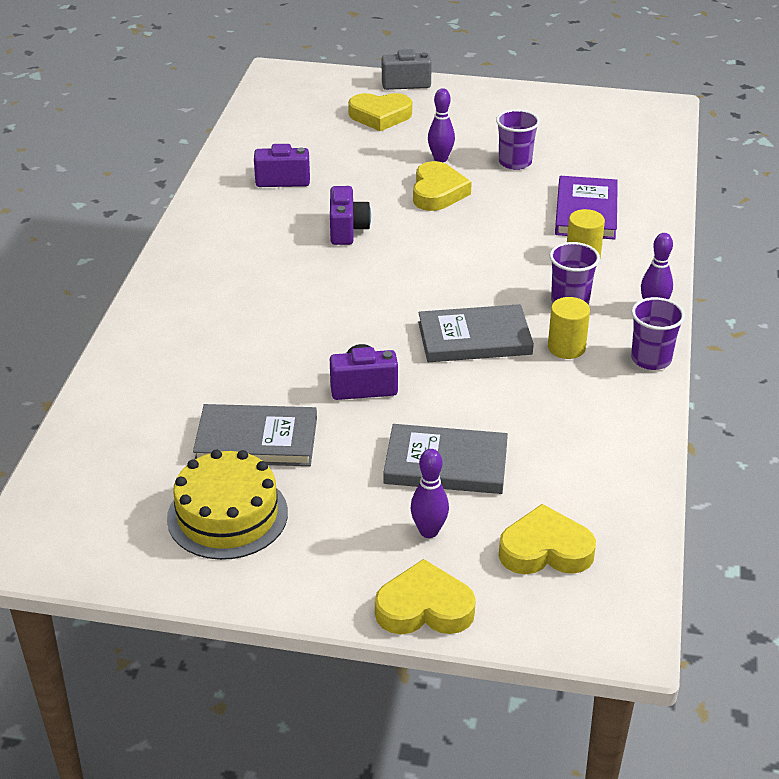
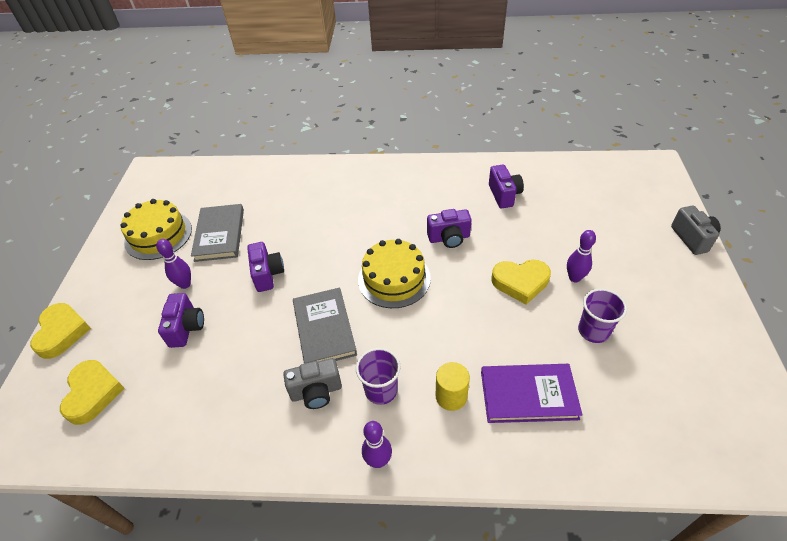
camera: 85 degrees right, 10 degrees up
(380, 116) = (625, 231): yellow heart -> none
(405, 279) = (394, 279): none -> yellow cake
(429, 531) = (125, 327): purple bowling pin -> purple bowling pin (185, 284)
(446, 464) = (186, 328): grey book -> purple camera
(566, 348) = (316, 392): yellow cylinder -> grey camera
(651, 359) = (303, 460): purple cup -> none

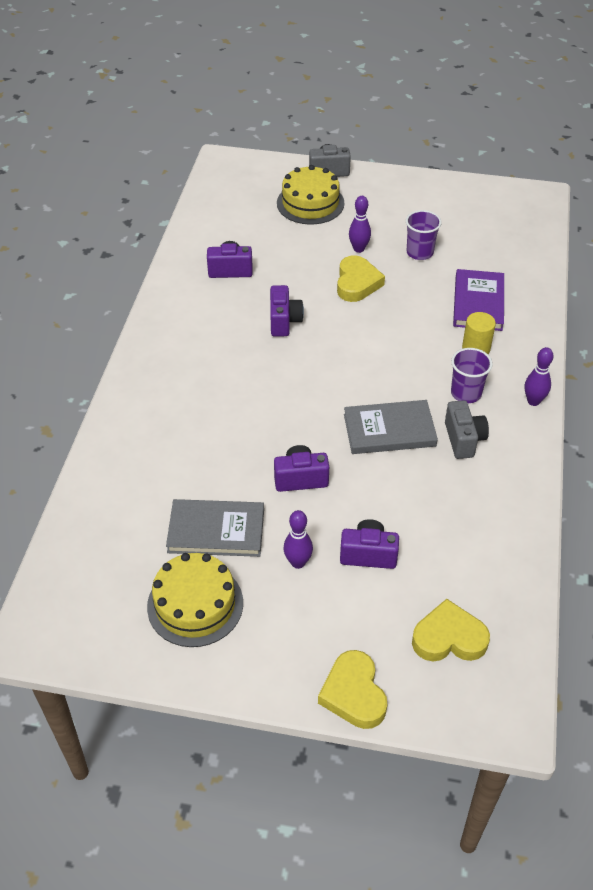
camera: 85 degrees left, 0 degrees up
(62, 332) = (354, 694): yellow heart -> yellow heart turned 105 degrees counterclockwise
(394, 279) = (332, 370): yellow cake -> yellow cake (310, 203)

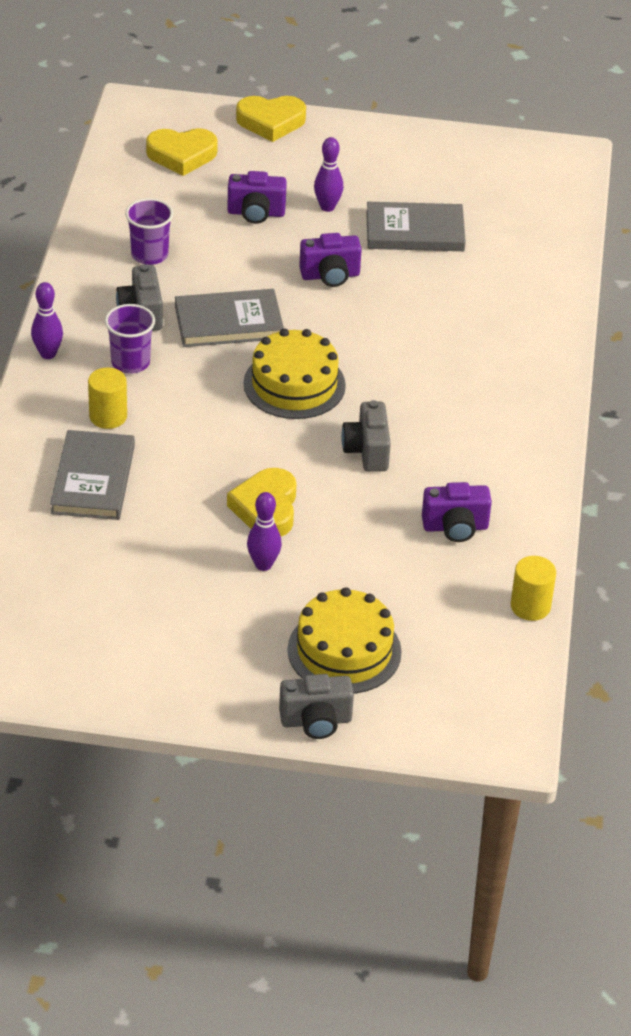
camera: 175 degrees right, 5 degrees down
(193, 224) = (530, 606): none -> yellow cylinder
(195, 604) = (424, 177): yellow cake -> yellow cake (294, 384)
(284, 321) = (367, 451): purple camera -> grey camera
(354, 694) = (271, 122): yellow heart -> yellow heart turned 105 degrees clockwise
(419, 252) = (169, 559): purple cup -> purple cup (149, 255)
(478, 303) = (93, 479): purple book -> grey book

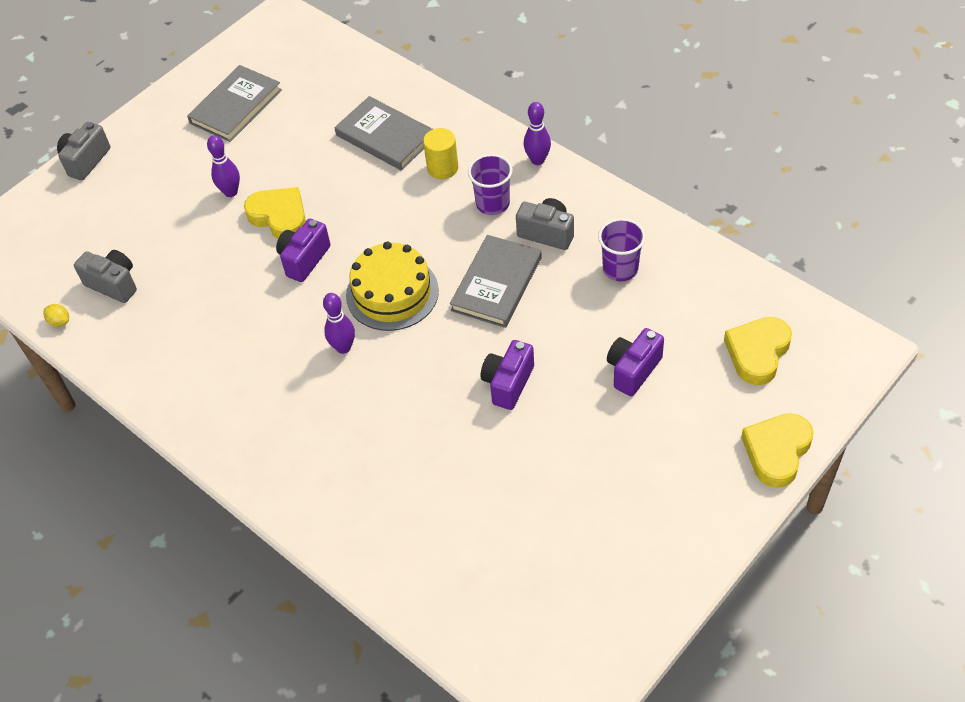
camera: 130 degrees right, 10 degrees up
(327, 207) = (608, 431): purple bowling pin -> purple bowling pin (343, 347)
(344, 651) = (123, 200): yellow cake -> none
(367, 451) = (284, 303): grey camera -> grey camera (113, 284)
(415, 231) = (527, 484): grey book -> grey book (235, 106)
(455, 527) = (166, 317): purple camera -> purple camera (304, 259)
(530, 606) = (59, 321): yellow cylinder -> yellow lemon

